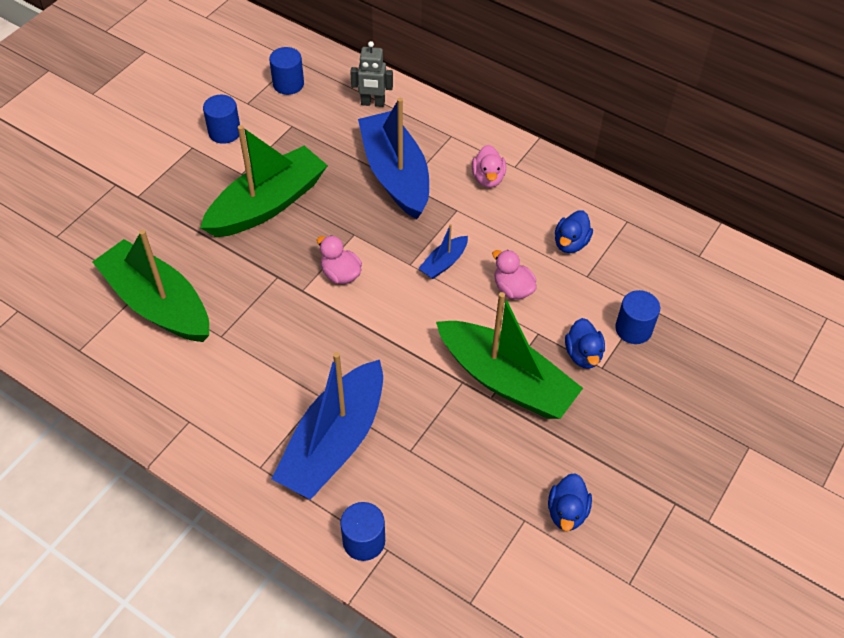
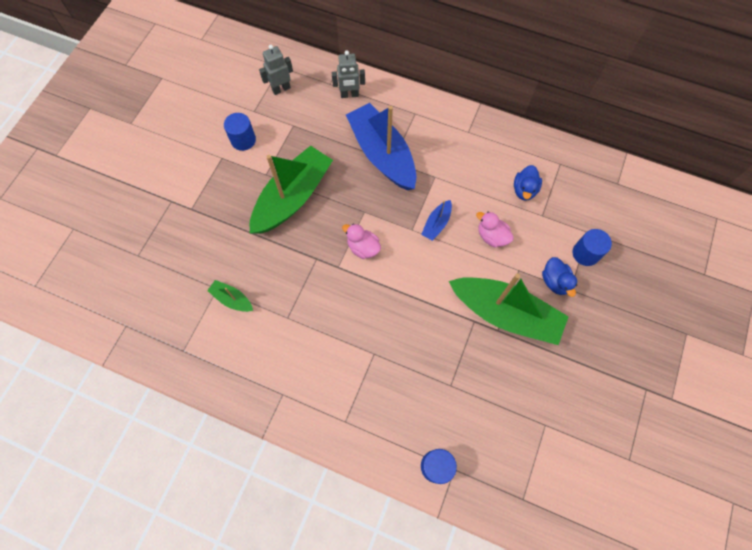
camera: 10 degrees left, 15 degrees up
(157, 303) = (232, 299): green boat -> green boat, size x0.44
(288, 84) = (281, 89): blue cylinder -> grey robot
(334, 442) = (394, 390): blue boat -> none
(488, 178) = (451, 145): pink duck -> none
(567, 512) = (573, 412): blue duck -> none

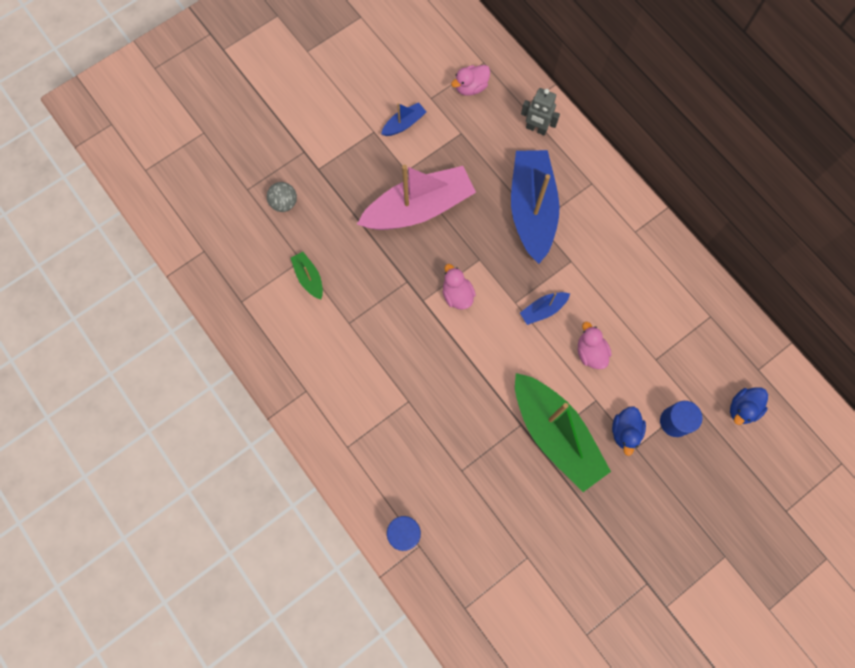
camera: 30 degrees right, 5 degrees up
(177, 250) = (284, 203): none -> grey ball
(243, 140) = (404, 124): blue cylinder -> blue boat
(281, 89) = (471, 87): grey robot -> pink duck
(293, 197) = (419, 208): green boat -> pink boat
(524, 190) = (654, 323): blue duck -> blue duck (742, 408)

